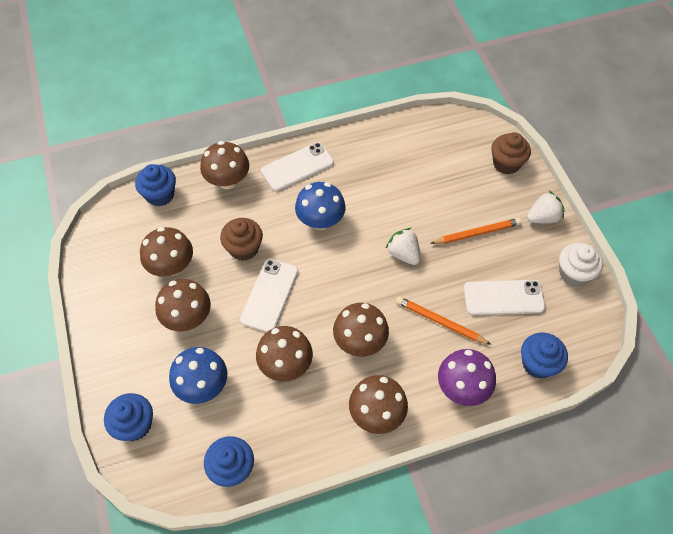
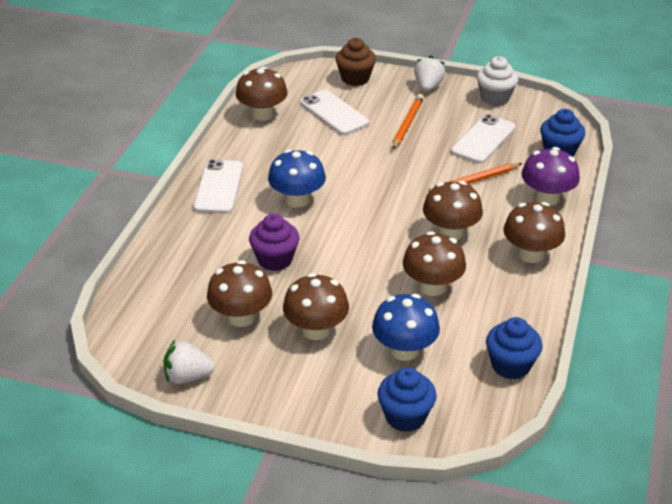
camera: 55 degrees left, 20 degrees down
(160, 195) = (141, 290): blue cupcake -> none
(228, 180) = (180, 237): brown mushroom -> brown mushroom (262, 114)
(244, 248) = (275, 259): brown cupcake -> purple cupcake
(269, 295) = (346, 265): white phone -> white phone (334, 113)
(403, 254) = (386, 170): white strawberry -> white strawberry (187, 377)

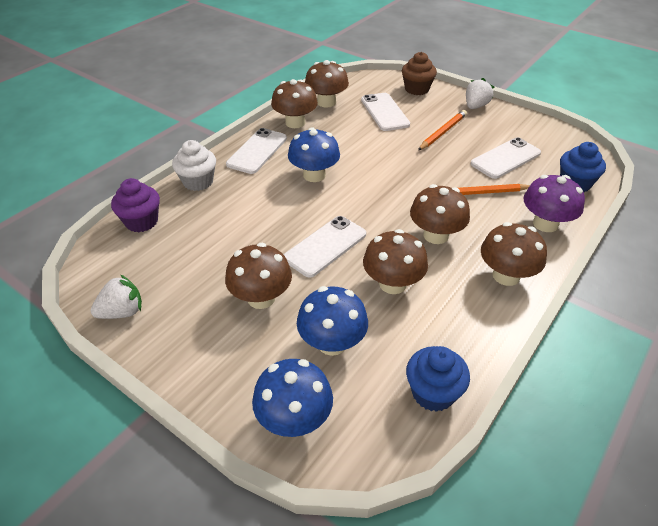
camera: 20 degrees right, 5 degrees up
(187, 377) = (122, 312): white strawberry -> white strawberry turned 135 degrees clockwise
(241, 317) = (204, 267): brown mushroom -> brown mushroom (295, 123)
(275, 259) = (265, 222): purple cupcake -> purple cupcake (141, 221)
(350, 268) = (325, 246): none -> white phone
(405, 416) = (294, 419): blue cupcake -> blue mushroom
(495, 97) = (532, 125): white cupcake -> white cupcake (198, 182)

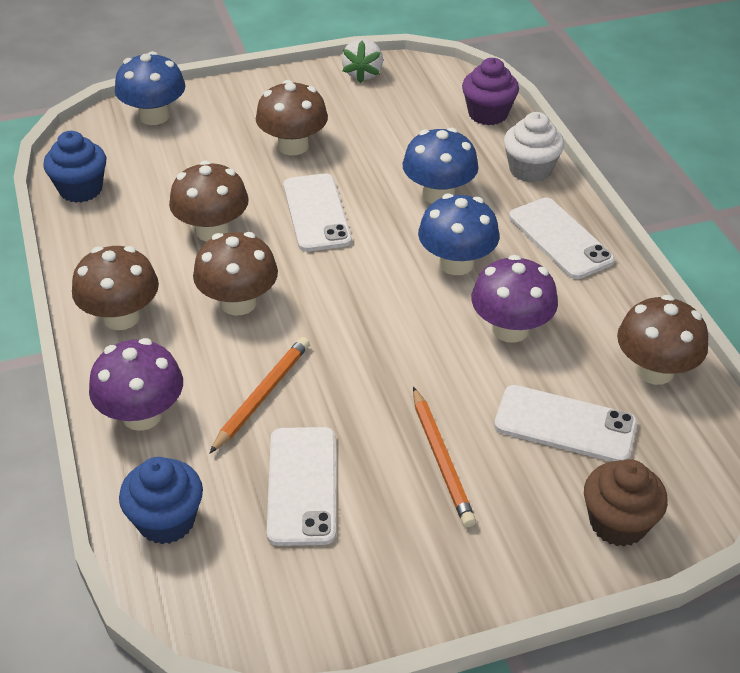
camera: 125 degrees right, 0 degrees up
(295, 123) = (611, 305): brown mushroom -> none
(332, 343) = (194, 162): blue mushroom -> blue mushroom (438, 194)
(344, 142) = (510, 329): none -> purple mushroom
(475, 106) = (485, 570): white strawberry -> none

